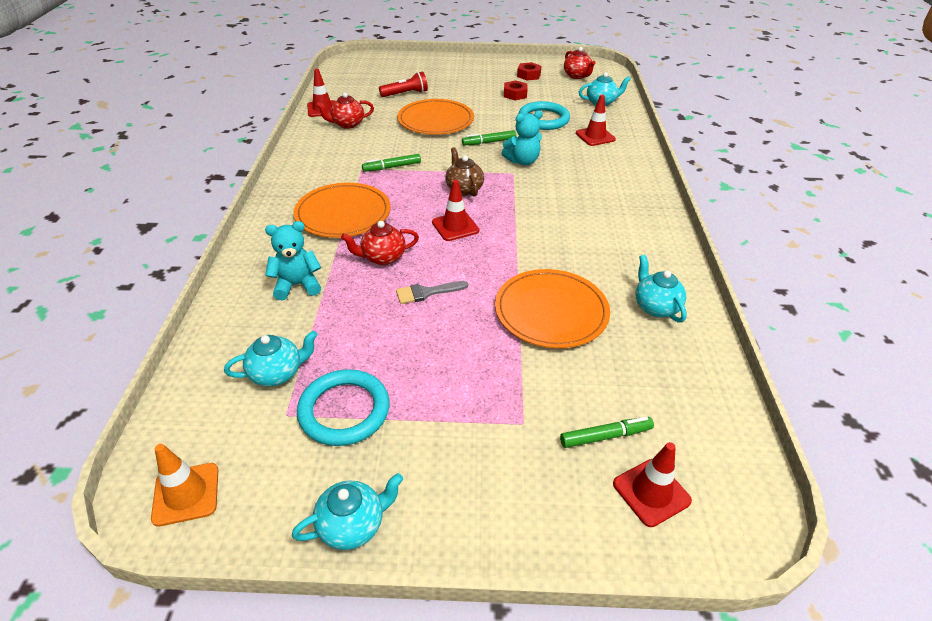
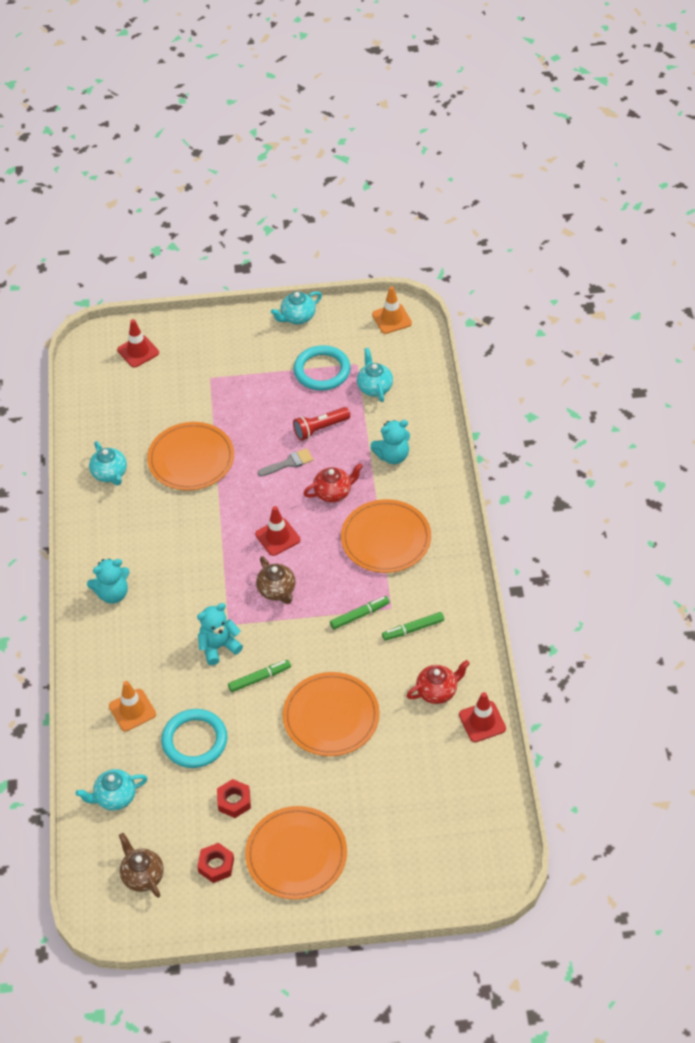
camera: 175 degrees right, 10 degrees up
(277, 373) = (374, 387): turquoise teapot -> turquoise teapot turned 105 degrees clockwise
(405, 94) = (385, 779): red flashlight -> red flashlight (320, 429)
(475, 74) = (296, 855): none -> orange plate
(577, 76) = (142, 876): red teapot -> brown teapot
(595, 136) = (132, 710): red traffic cone -> orange traffic cone
(605, 436) = (160, 377): green marker -> green marker (413, 629)
(627, 202) = (112, 593): none -> turquoise teddy bear

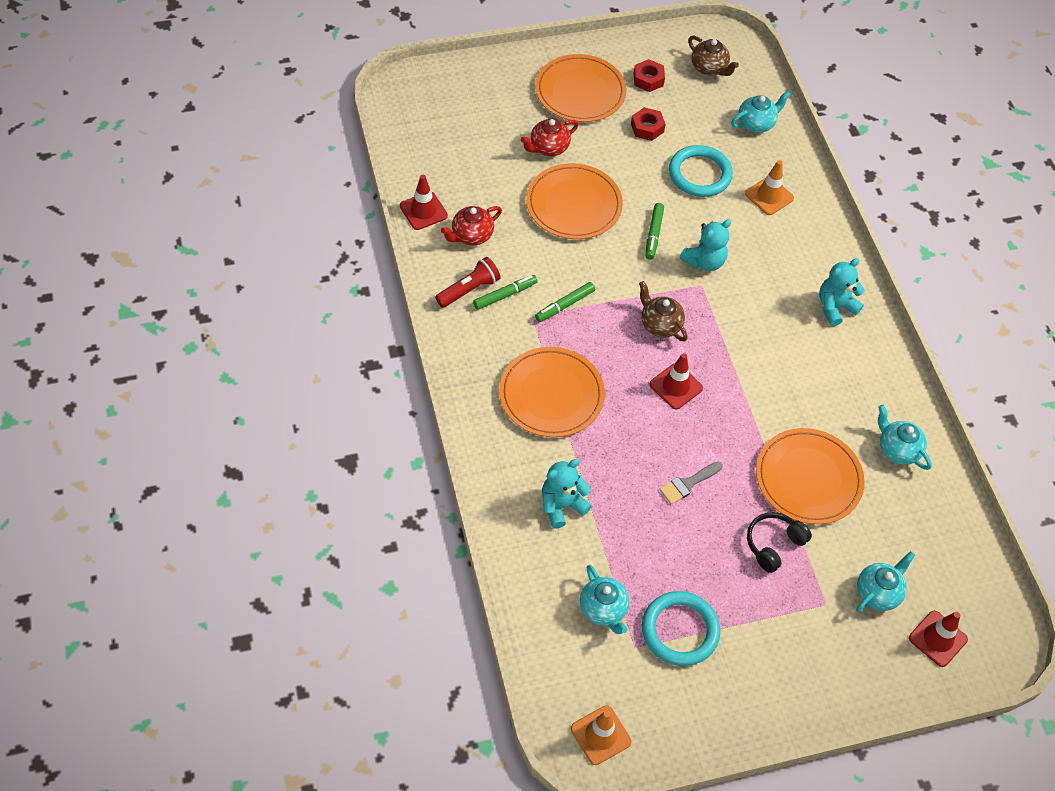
camera: 165 degrees right, 5 degrees up
(235, 417) = (773, 544): none -> black headphones
(259, 678) = (654, 234): green marker -> green marker turned 45 degrees counterclockwise
(297, 317) = (737, 724): turquoise teapot -> turquoise teapot (878, 592)
(320, 429) = (661, 537): red flashlight -> red flashlight (469, 289)
(333, 492) = (624, 448): red teapot -> red teapot (548, 148)

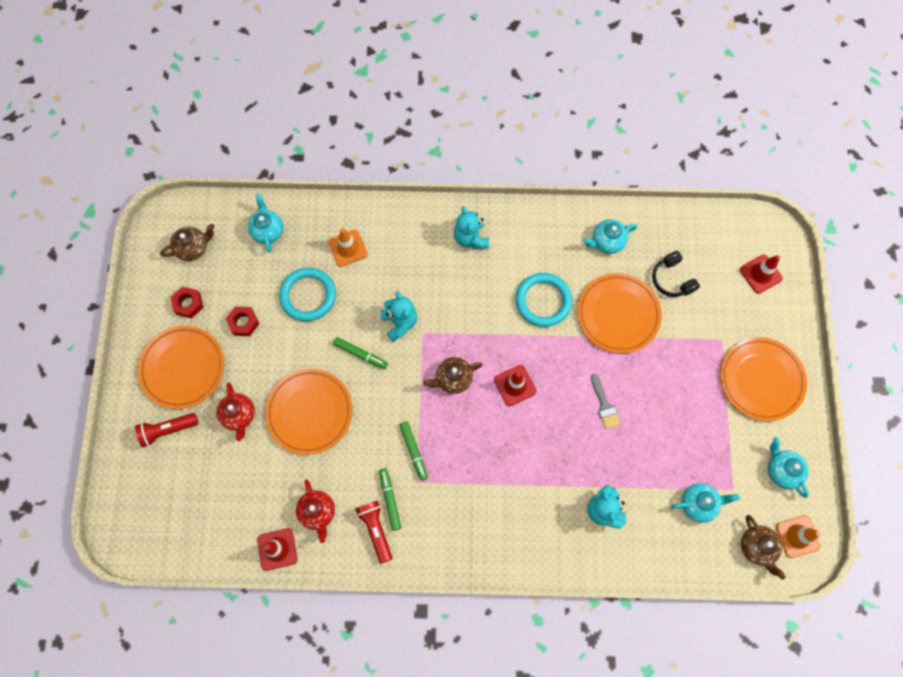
camera: 70 degrees left, 15 degrees up
(513, 96) = (167, 430): none -> red flashlight
(551, 394) = (499, 488): orange plate -> orange plate (761, 380)
(571, 687) = (757, 547): none -> brown teapot
(680, 630) = (725, 451): turquoise ring -> turquoise ring (543, 301)
(773, 544) = (667, 359): black headphones -> black headphones (672, 279)
(878, 592) = (719, 300): turquoise teapot -> turquoise teapot (782, 470)

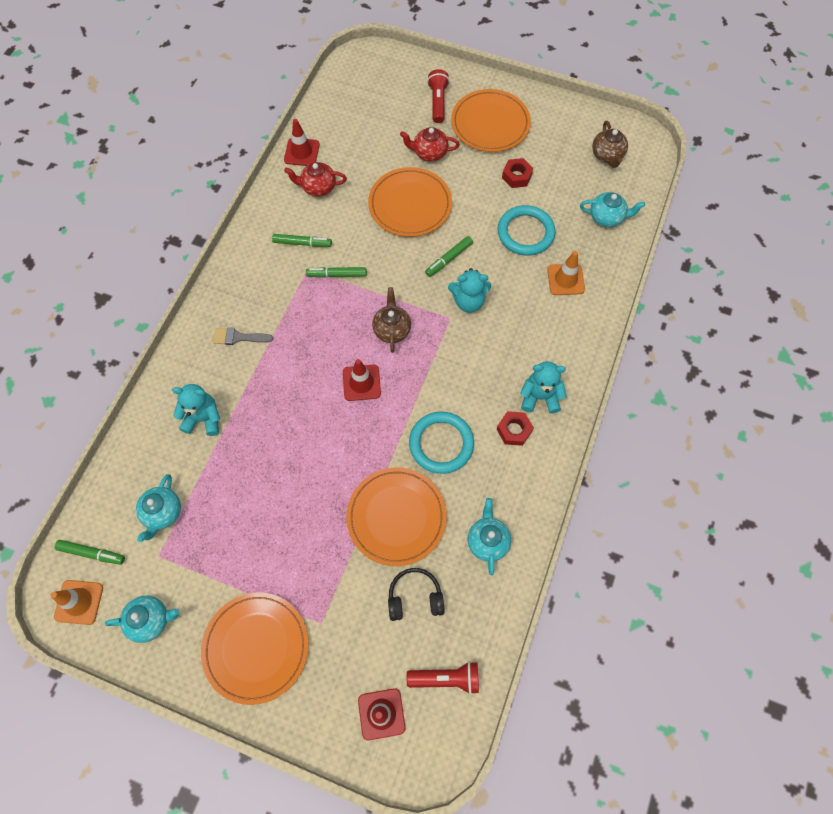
camera: 110 degrees right, 5 degrees down
(188, 304) = (550, 140): red nut -> red nut (514, 430)
(376, 530) = (282, 225): red flashlight -> red flashlight (446, 678)
(604, 405) = (304, 461): grey brush -> grey brush (238, 337)
(757, 547) = (92, 553): brown teapot -> green marker

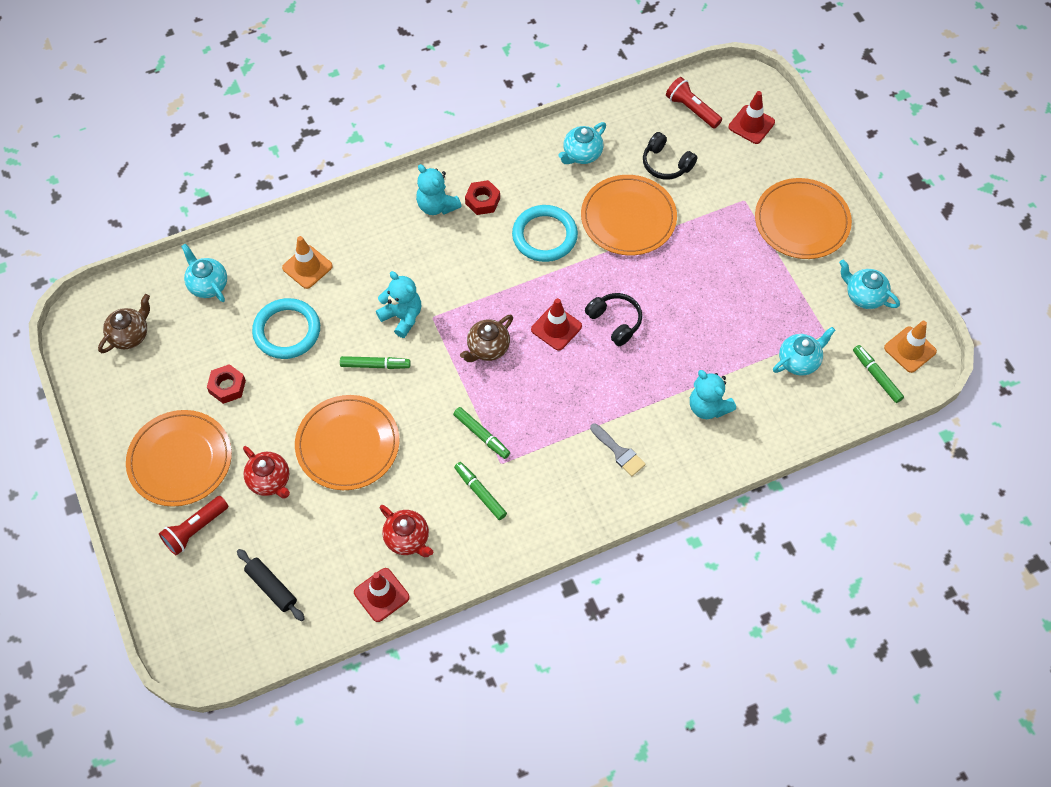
camera: 135 degrees left, 5 degrees down
(325, 423) = (615, 321): none -> black headphones
(364, 110) = (271, 587): none -> black rolling pin

